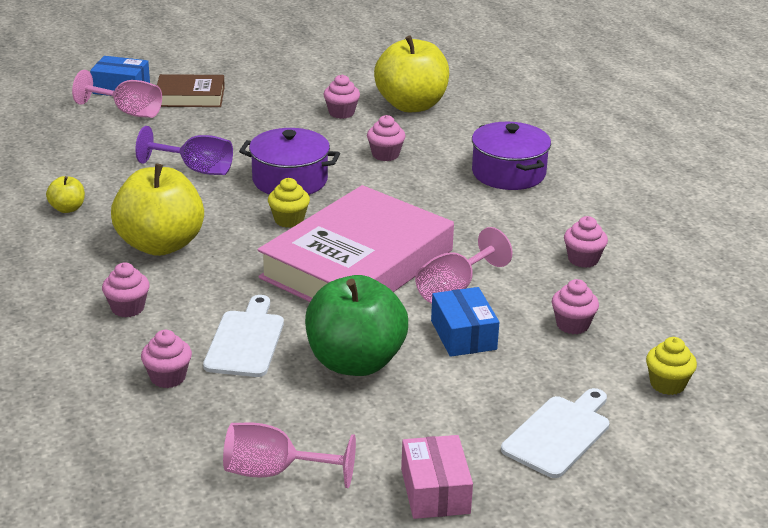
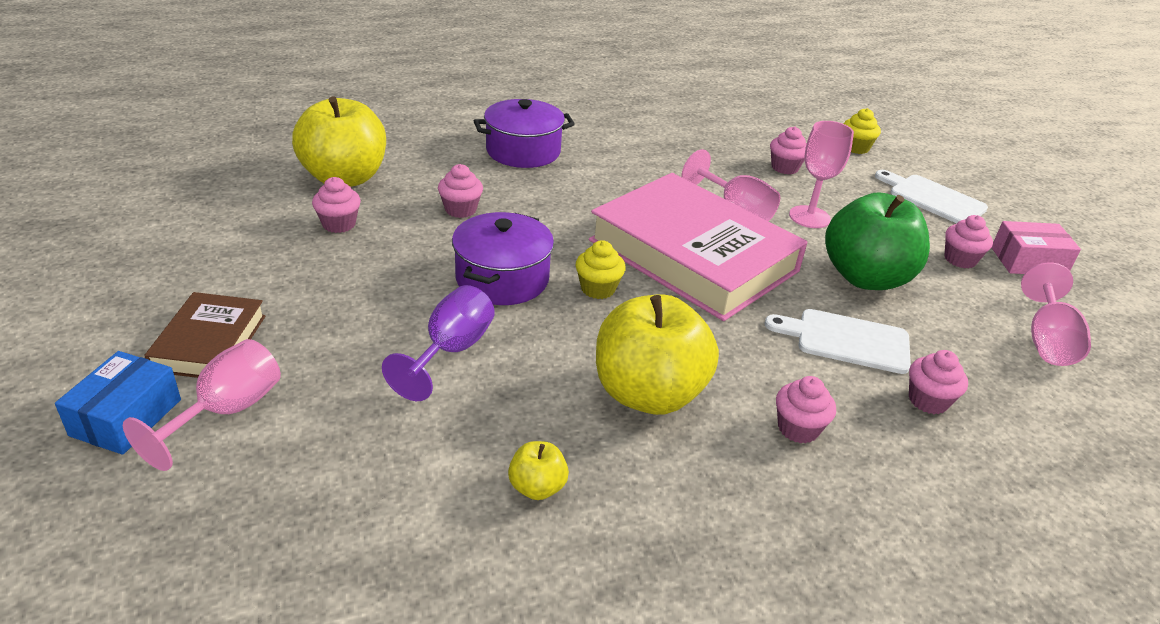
camera: 85 degrees left, 5 degrees up
(463, 335) = (809, 217): blue box -> pink goblet
(583, 259) = (684, 146): pink cupcake -> pink cupcake (960, 259)

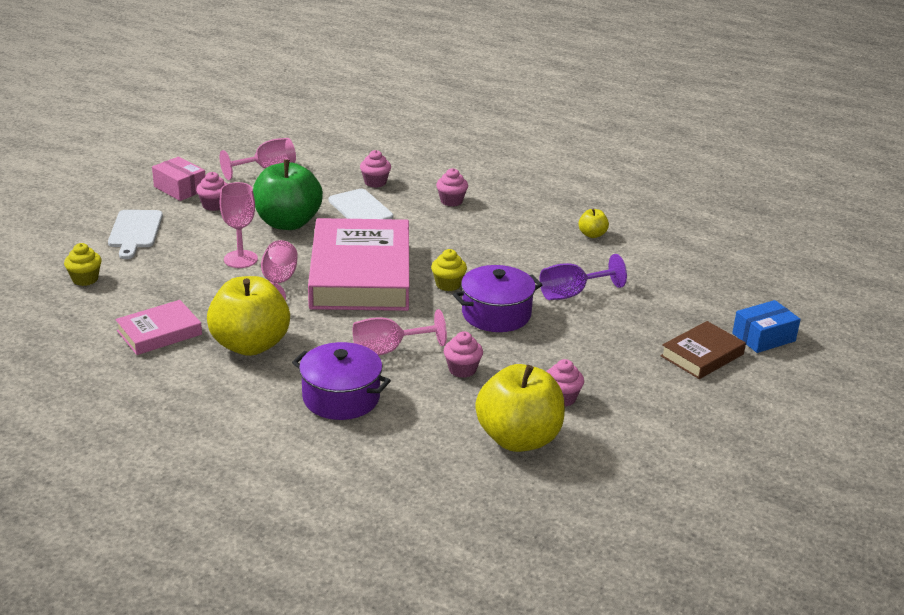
camera: 135 degrees left, 5 degrees down
(226, 411) = (711, 318): pink goblet -> pink goblet (388, 350)
(648, 394) = (497, 237): yellow apple -> yellow apple (250, 345)
(724, 138) = (159, 333): none -> pink book
(784, 168) = (175, 291): pink cupcake -> none

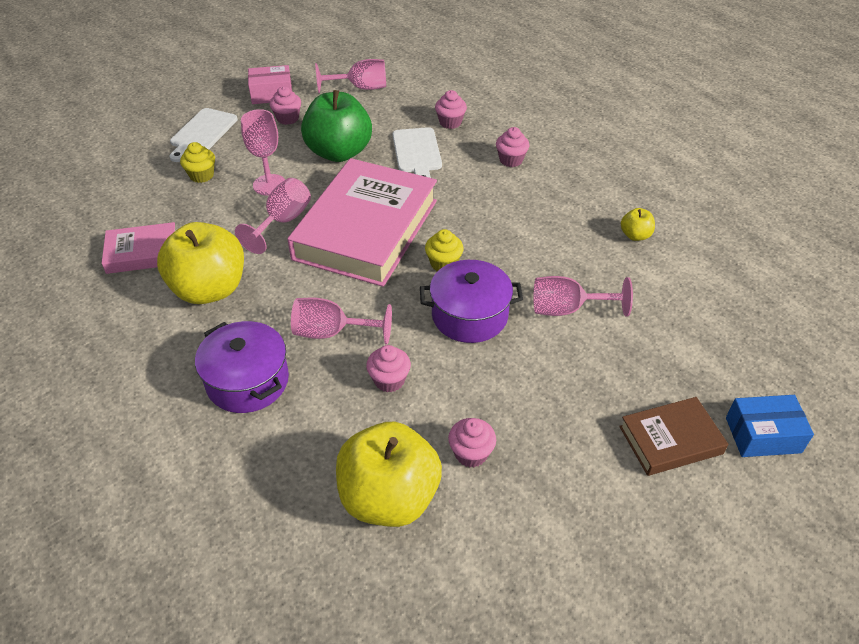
camera: 25 degrees right, 15 degrees up
(85, 279) = (126, 176): yellow cupcake -> yellow cupcake (201, 175)
(180, 188) = (272, 94): pink box -> pink box turned 75 degrees counterclockwise
(571, 294) = (567, 309): purple goblet -> pink goblet

